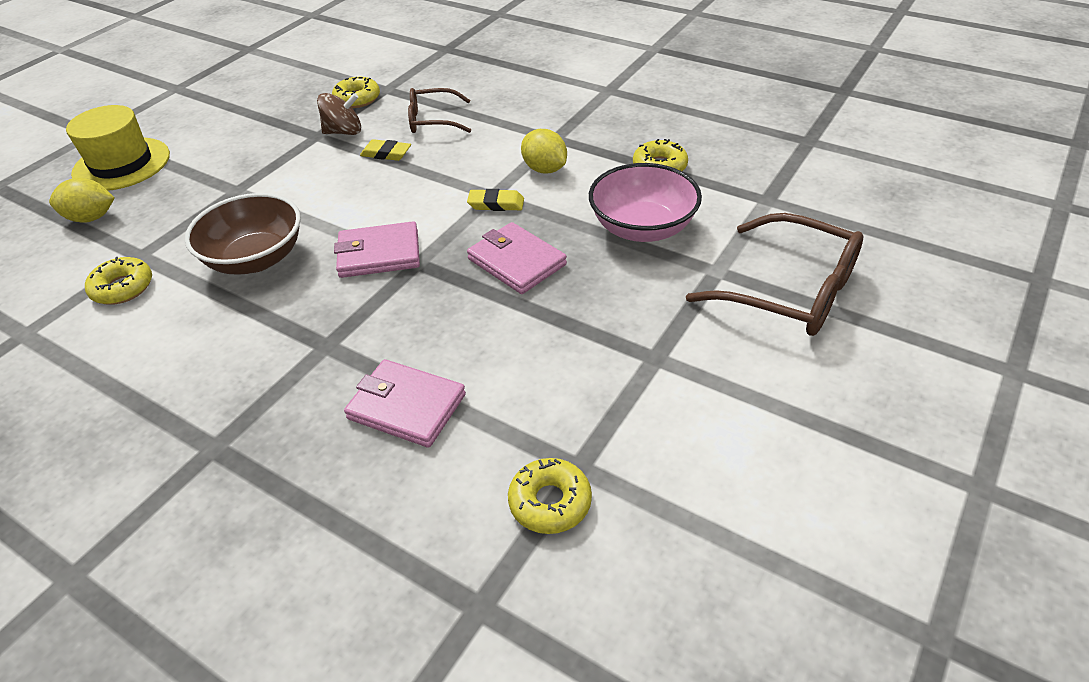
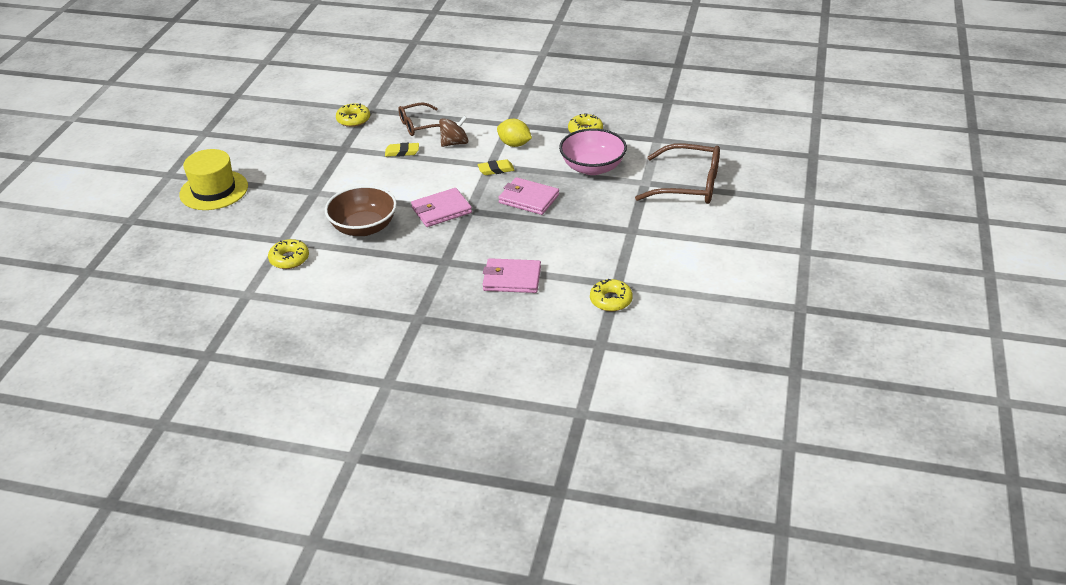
camera: 20 degrees left, 5 degrees down
(91, 218) = (226, 226): yellow lemon -> none
(344, 132) = (361, 143): brown spinning top -> brown spinning top (454, 143)

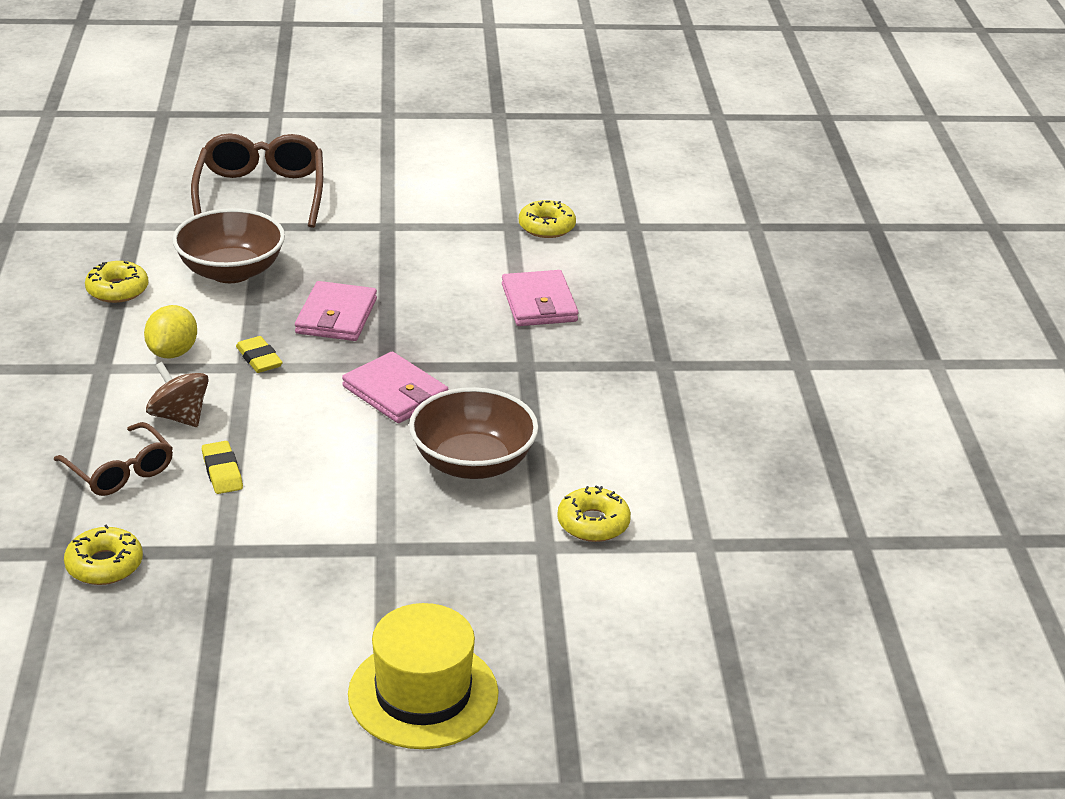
camera: 110 degrees left, 5 degrees down
(592, 167) = (231, 271): pink bowl -> brown bowl

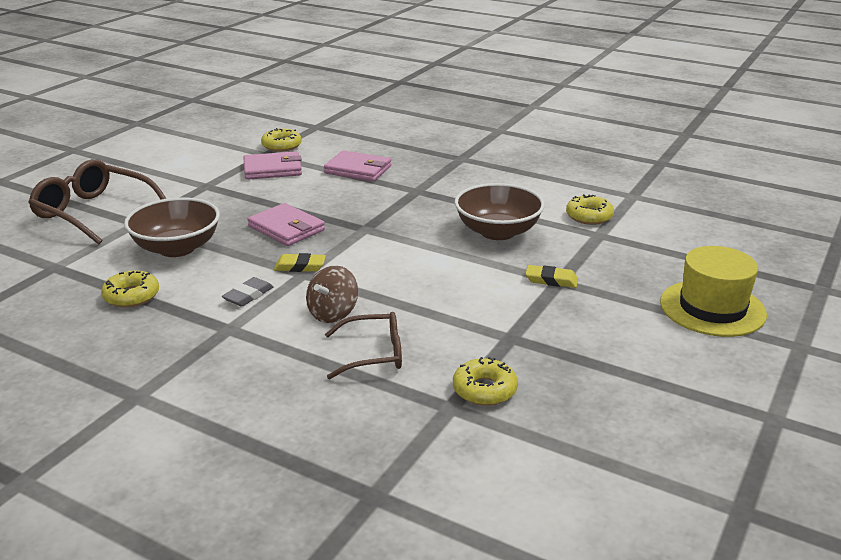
camera: 55 degrees left, 5 degrees down
(173, 352) = (248, 295): yellow lemon -> grey eraser
(179, 416) = (333, 313): brown spinning top -> brown spinning top turned 45 degrees counterclockwise
(222, 472) = (418, 314): yellow eraser -> yellow eraser (551, 280)
(395, 392) = (397, 234): pink wallet -> pink wallet (272, 169)

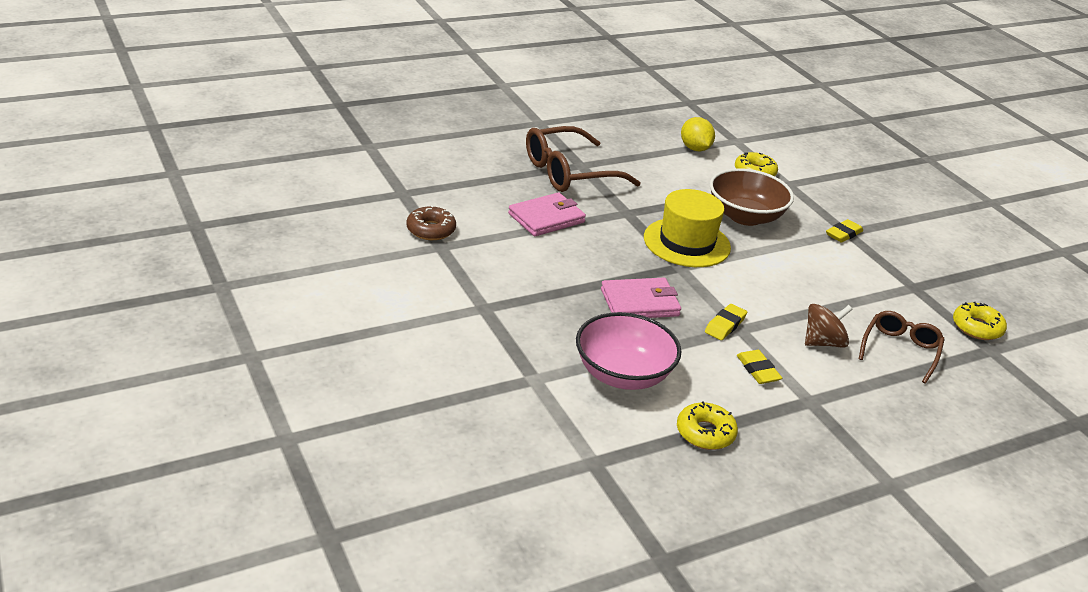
camera: 60 degrees left, 5 degrees up
(94, 212) = (475, 397): brown glasses -> brown glasses (569, 172)
(177, 248) = (623, 374): brown bowl -> pink bowl
(248, 295) = (757, 370): grey eraser -> yellow eraser
(272, 169) = (488, 257): pink wallet -> none
(281, 146) = (431, 230): yellow donut -> brown donut
(333, 313) = (823, 342): brown spinning top -> brown spinning top turned 90 degrees counterclockwise
(579, 185) = (695, 148): none -> yellow lemon
(712, 308) = (927, 202): yellow hat -> yellow hat (687, 243)

